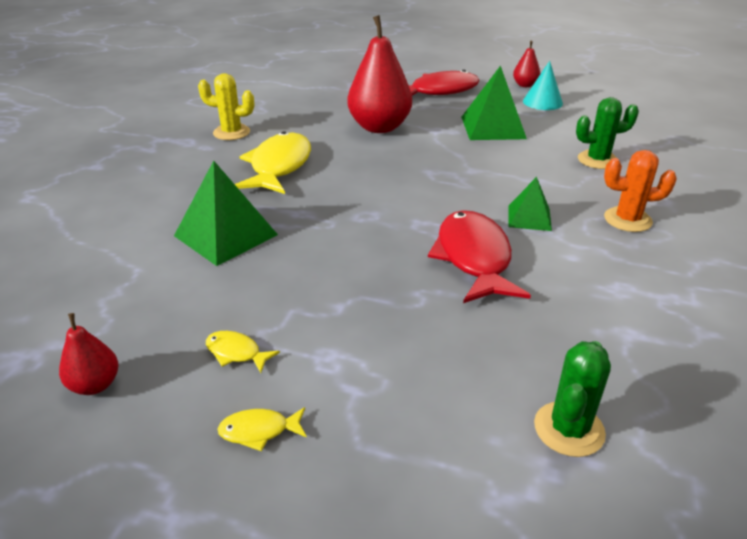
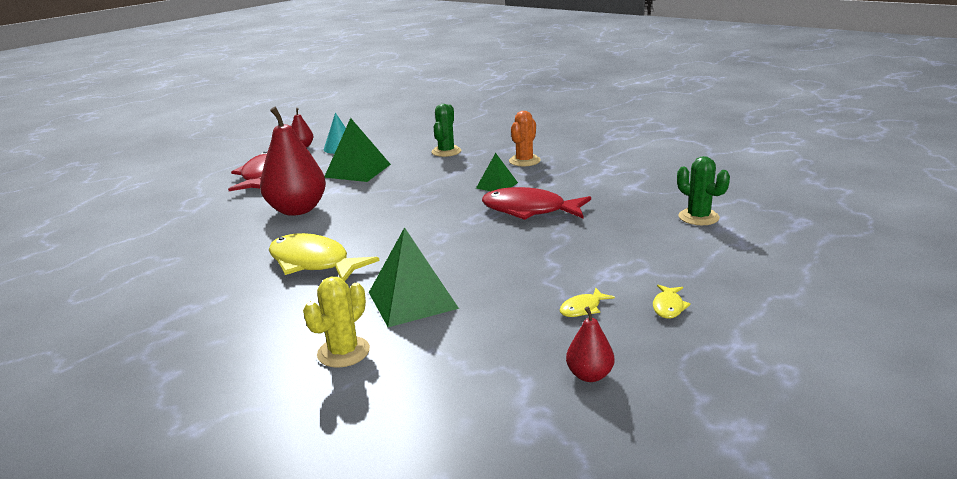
camera: 65 degrees left, 10 degrees down
(231, 132) = (204, 280): yellow cactus -> yellow cactus (343, 352)

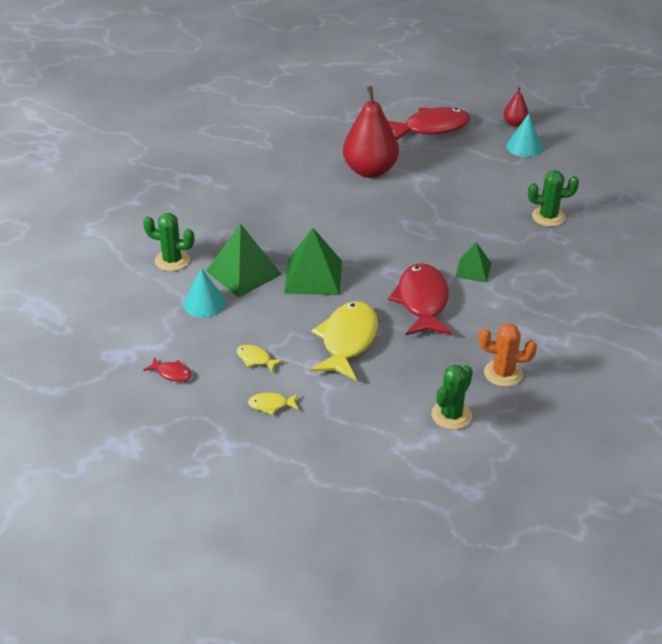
camera: 70 degrees right, 15 degrees up
(314, 263) = (282, 210): yellow fish -> yellow fish (347, 341)
(343, 352) = (172, 260): yellow cactus -> green cactus
(358, 170) = (469, 176): green pyramid -> green pyramid (313, 276)
(455, 334) = (204, 303): none -> turquoise cone
(524, 161) = (548, 276): orange cactus -> orange cactus (503, 373)
(589, 375) = (171, 373): red pear -> red fish

